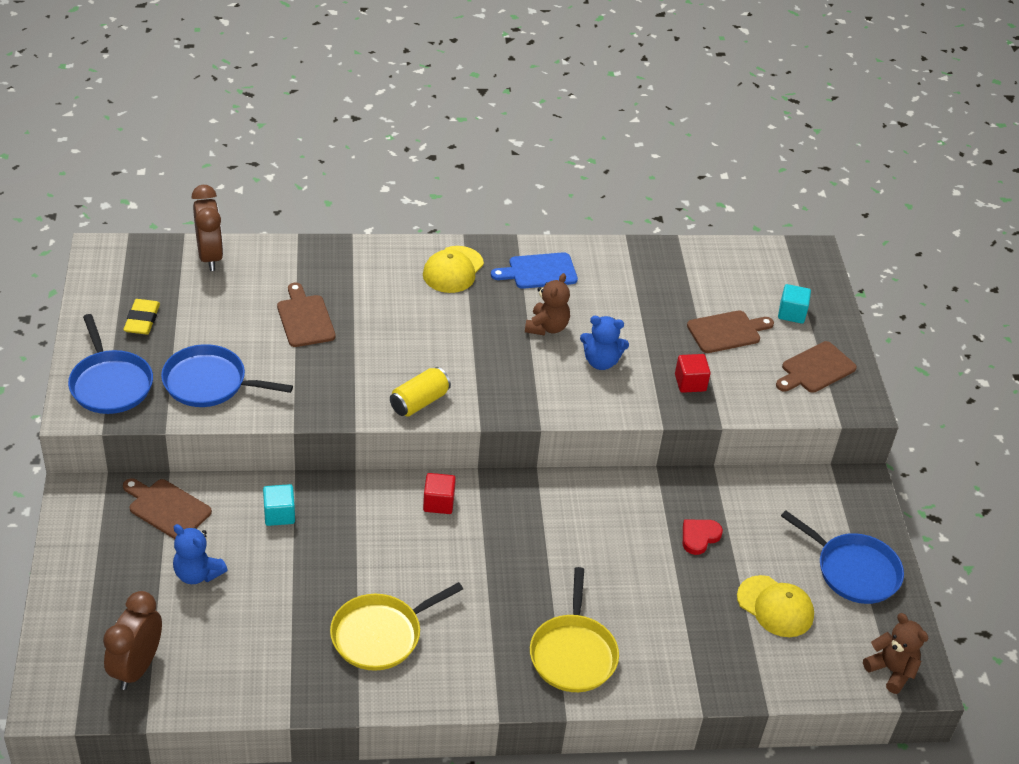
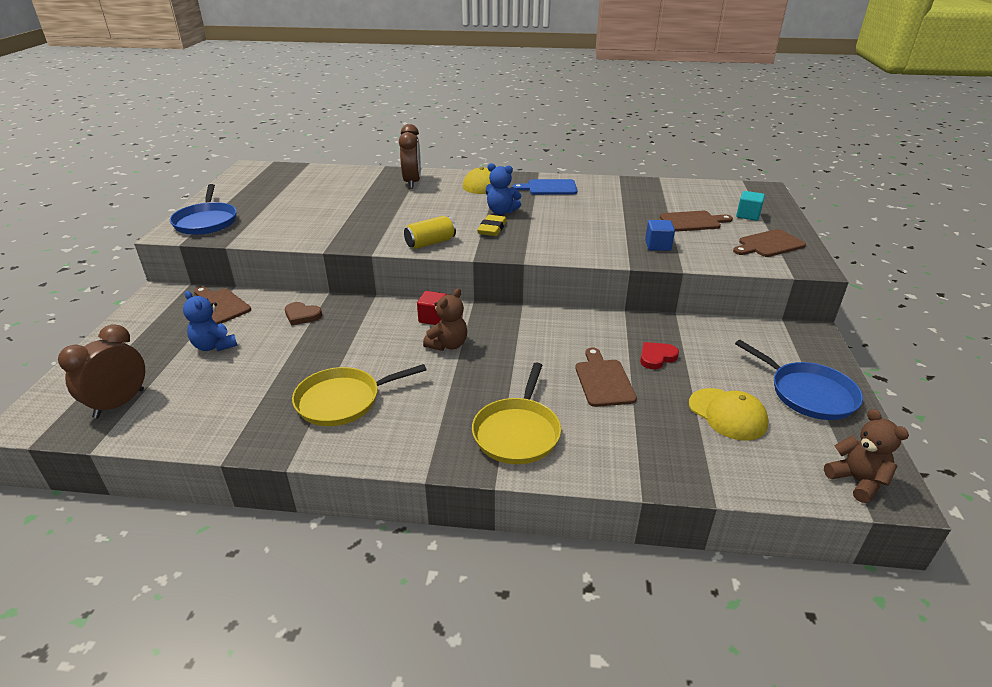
camera: 15 degrees right, 10 degrees down
(142, 320) = (253, 195): yellow eraser -> yellow eraser (492, 229)
(209, 383) = (277, 225): blue pan -> none
(210, 256) = (319, 172): brown clock -> brown clock (412, 182)
(279, 514) = (302, 315): turquoise cube -> brown heart
(305, 318) = (367, 200): brown cutting board -> brown cutting board (603, 380)
(547, 327) = (546, 212): brown teddy bear -> brown teddy bear (448, 345)
(601, 361) = (585, 231): blue teddy bear -> blue teddy bear (501, 211)
(690, 383) = (658, 245): red cube -> blue cube

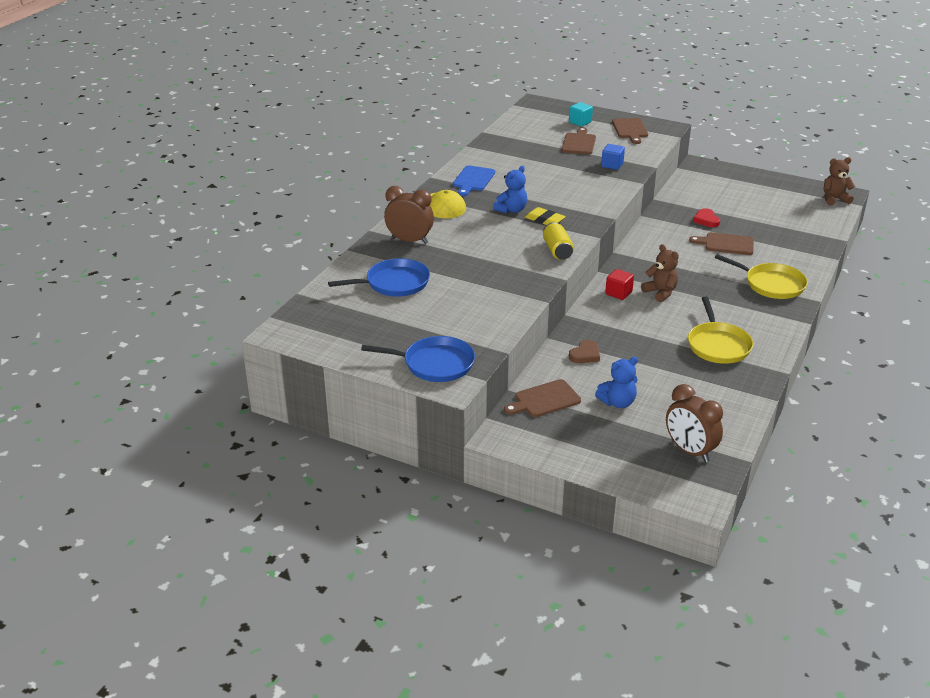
camera: 70 degrees left, 0 degrees up
(727, 414) = (772, 215): yellow cap -> none
(808, 393) = (759, 186): blue pan -> blue pan (394, 283)

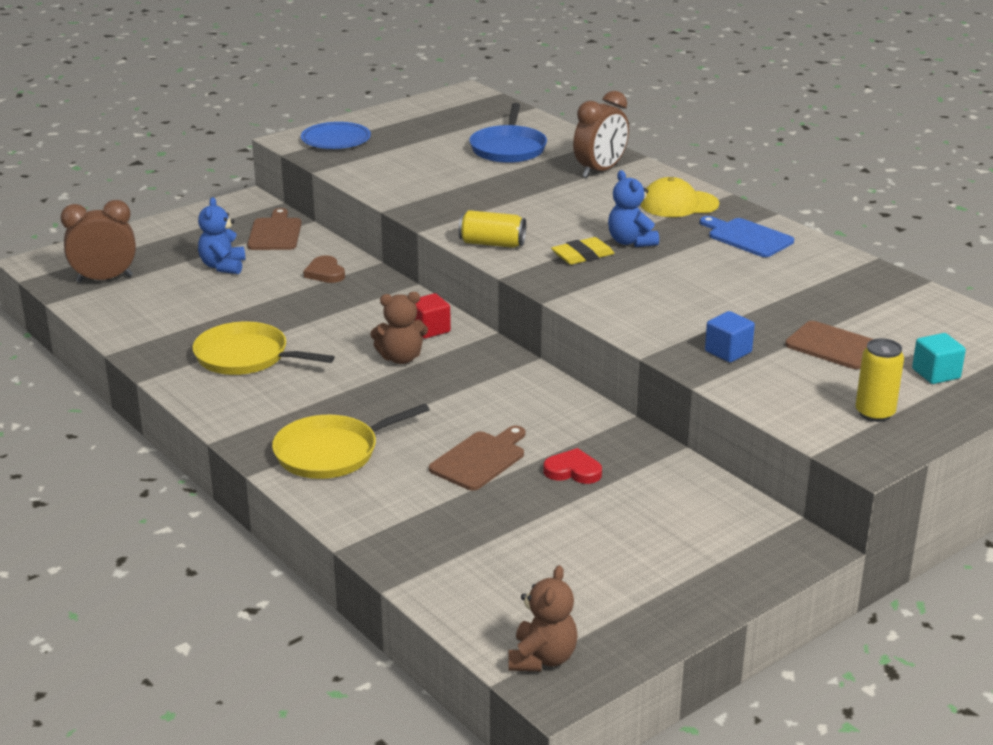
camera: 115 degrees right, 5 degrees down
(434, 364) = (336, 140): blue pan -> blue plate
(630, 130) = (874, 413): brown cutting board -> yellow can

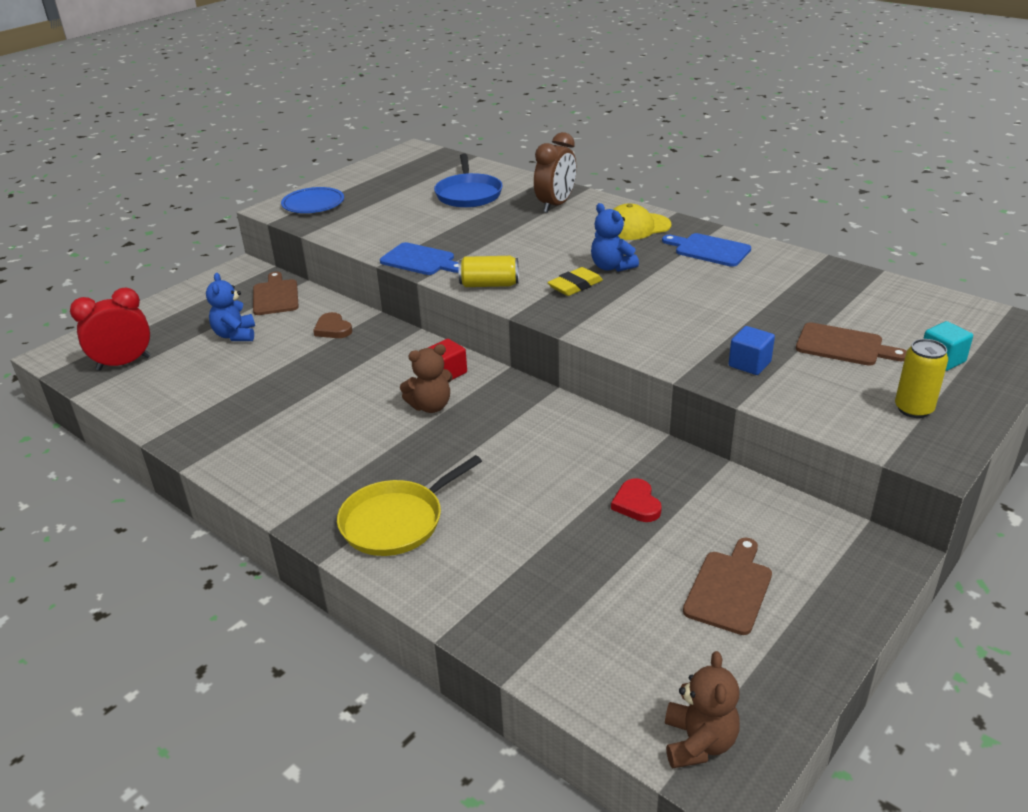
camera: 10 degrees left, 5 degrees up
(104, 279) = (124, 363): brown clock -> red clock
(246, 357) = (282, 426): yellow pan -> none
(429, 211) = (420, 260): none -> blue cutting board
(480, 459) = (544, 505): brown cutting board -> brown cutting board (729, 588)
(573, 471) = (636, 504): red heart -> red heart turned 105 degrees counterclockwise

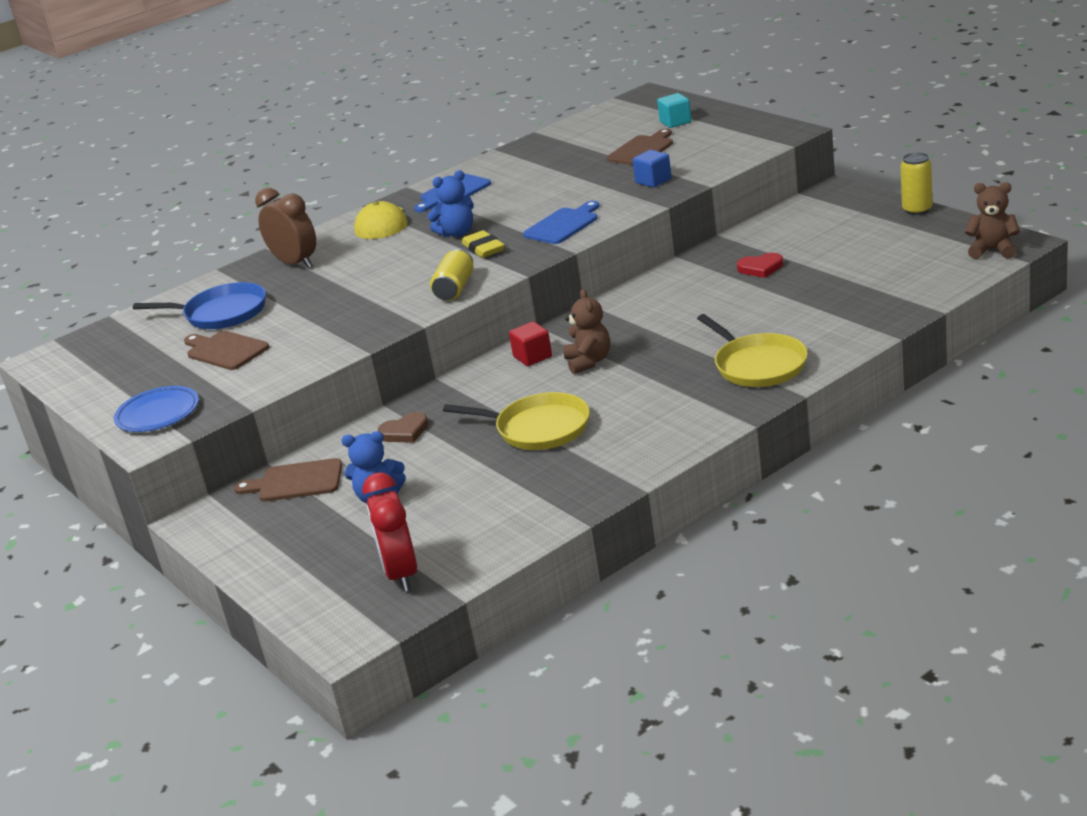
camera: 75 degrees left, 5 degrees down
(314, 395) = (538, 428): none -> yellow pan
(420, 260) = (374, 328): blue cutting board -> blue cutting board (563, 225)
(729, 588) = (859, 238): brown cutting board -> brown cutting board (225, 350)
(913, 409) = (733, 134): yellow can -> yellow can (917, 210)

